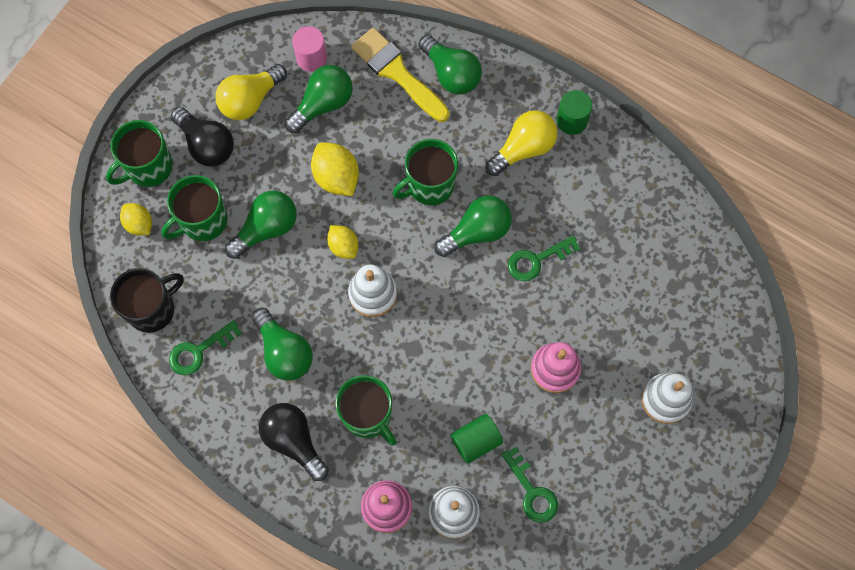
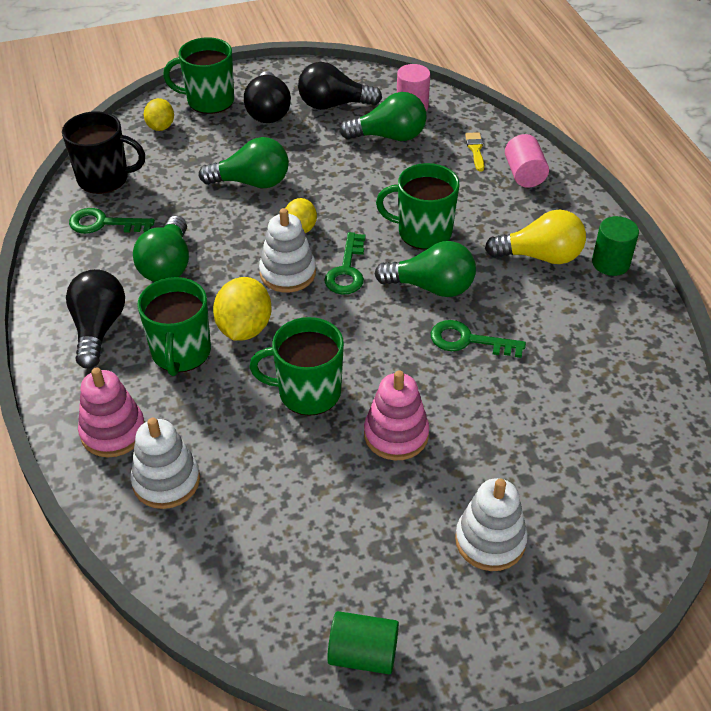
camera: 40 degrees right, 25 degrees down
(203, 221) = (209, 151): green mug -> green mug (308, 392)
(250, 100) = (333, 105): yellow light bulb -> black light bulb
(336, 177) = (347, 184): yellow lemon -> yellow lemon (244, 328)
(397, 72) = (475, 150): yellow brush -> yellow brush, size x0.44
(451, 74) = (524, 174): green light bulb -> pink cylinder
(476, 441) = (254, 439): green cylinder -> green cylinder (363, 654)
(532, 491) = (261, 520): green key -> green key (347, 270)

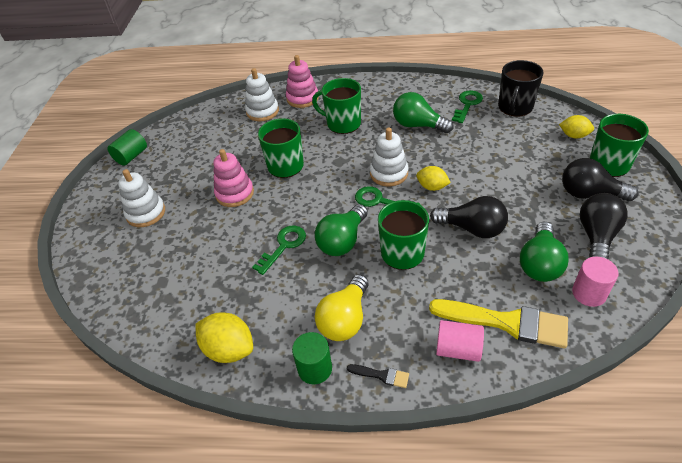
camera: 115 degrees right, 0 degrees up
(98, 329) = (376, 98): black light bulb -> black light bulb (472, 228)
(244, 328) = (349, 148): yellow lemon -> yellow lemon (229, 349)
(251, 182) = (493, 171): green light bulb -> none
(475, 150) = (506, 322): yellow brush -> yellow brush, size x2.28
(585, 216) = (381, 375): none -> black brush

